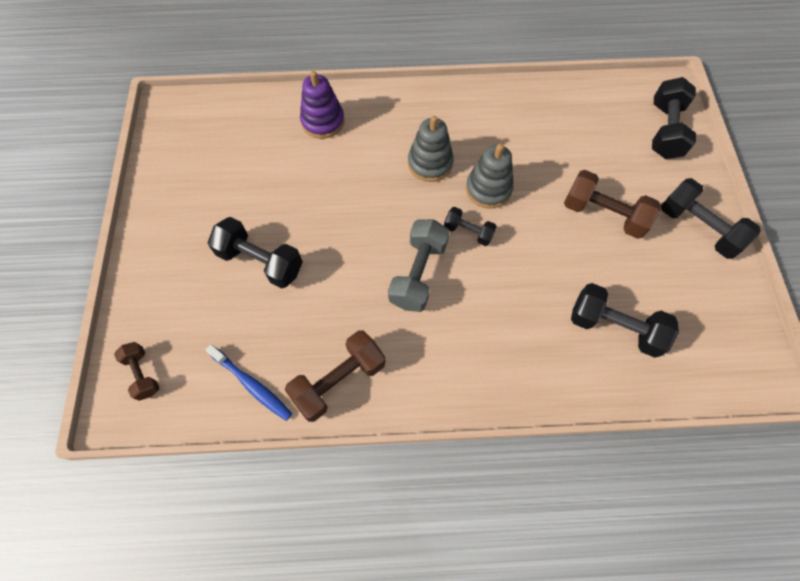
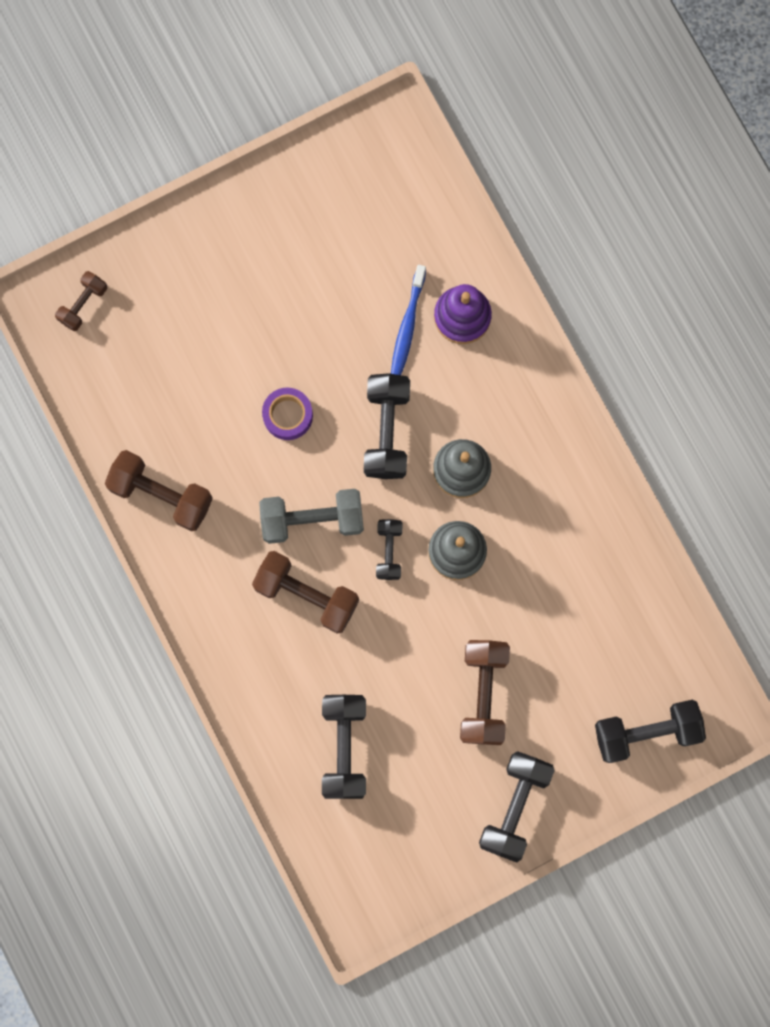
camera: 65 degrees right, 15 degrees up
(252, 385) = (120, 414): blue toothbrush -> blue toothbrush (407, 326)
(261, 261) = (250, 348): black dumbbell -> black dumbbell (387, 431)
(328, 257) = (288, 415): none -> purple tape
(476, 303) = (306, 594): none -> brown dumbbell

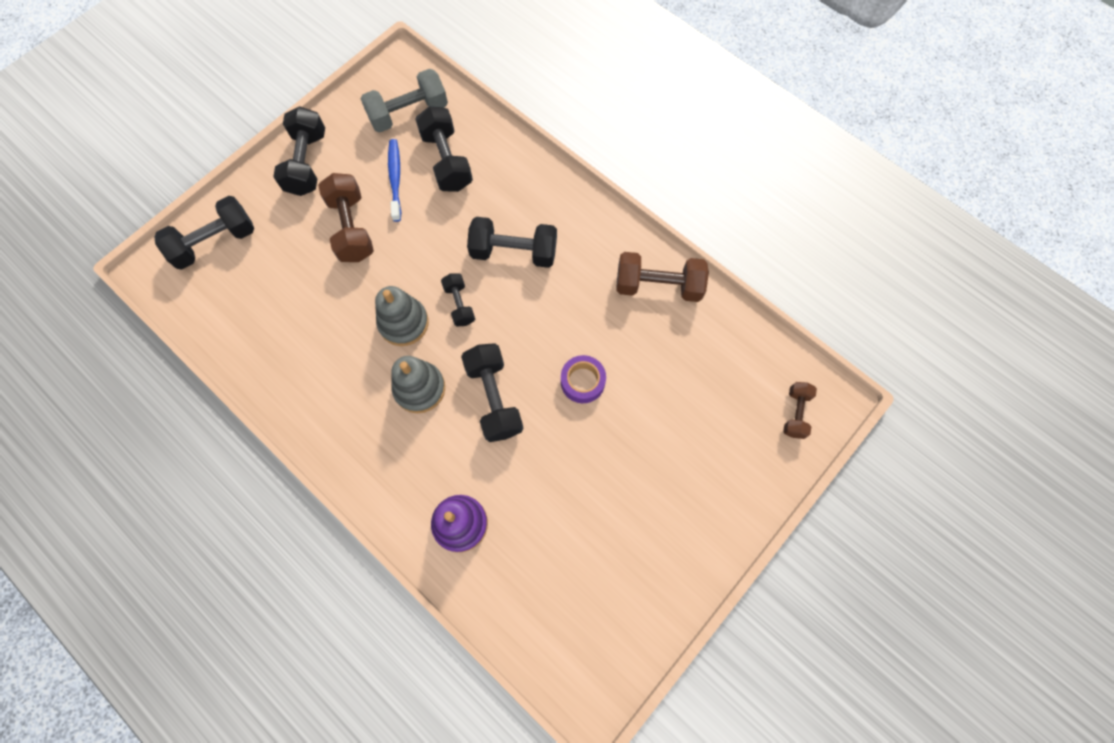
camera: 160 degrees right, 10 degrees down
(306, 594) = (514, 252): brown dumbbell -> black dumbbell
(312, 519) = (530, 307): grey dumbbell -> grey dumbbell (408, 113)
(407, 326) = (507, 496): blue toothbrush -> blue toothbrush (395, 179)

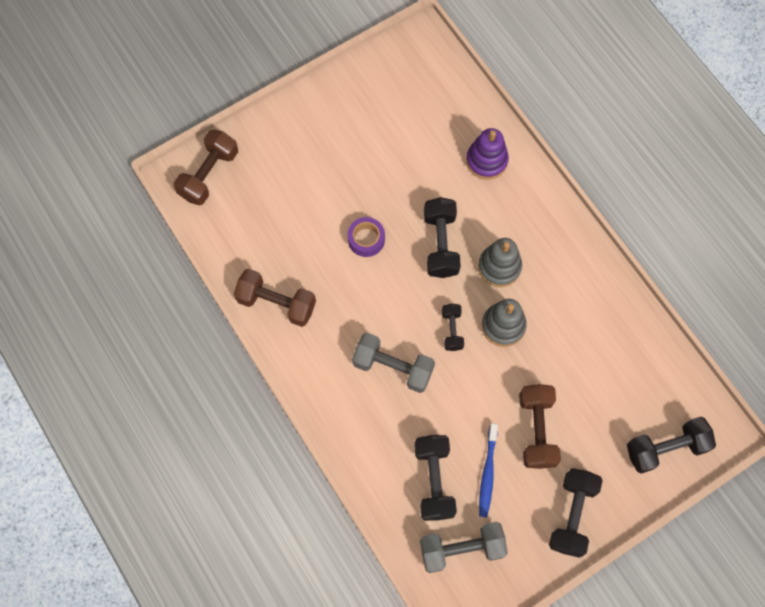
camera: 165 degrees left, 0 degrees up
(514, 252) = (393, 367): black dumbbell -> grey dumbbell
(795, 413) = (209, 174): brown dumbbell -> brown dumbbell, size x1.72

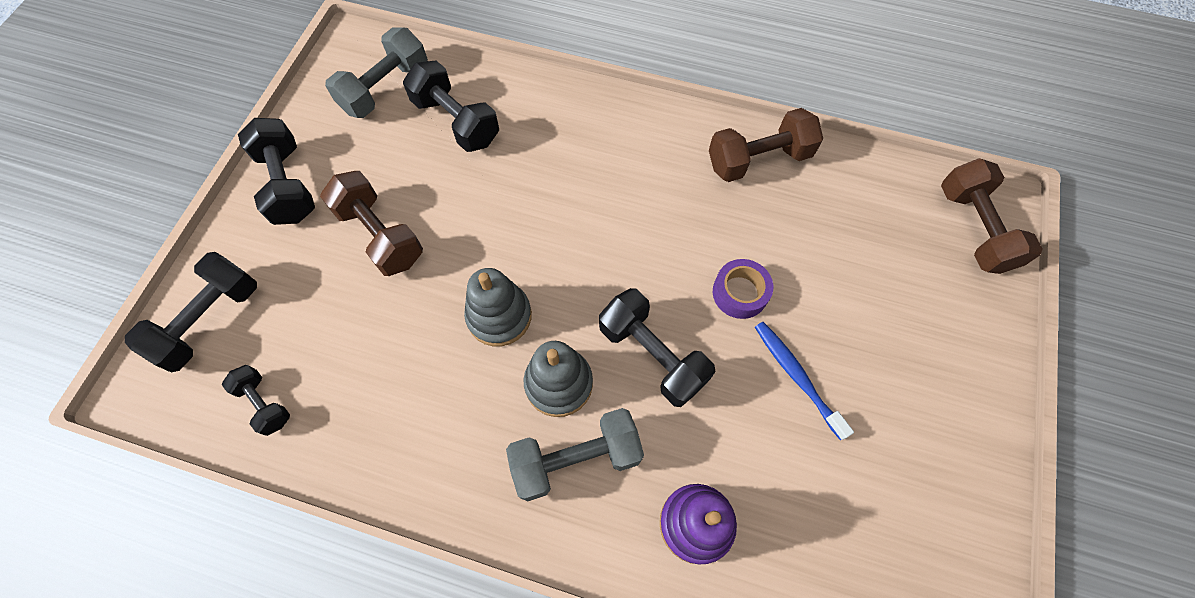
camera: 140 degrees right, 5 degrees down
(393, 367) = (584, 187): grey dumbbell -> grey dumbbell (576, 459)
(452, 330) = (554, 268): black dumbbell -> black dumbbell (264, 403)
(487, 473) = (405, 162): blue toothbrush -> blue toothbrush (796, 376)

